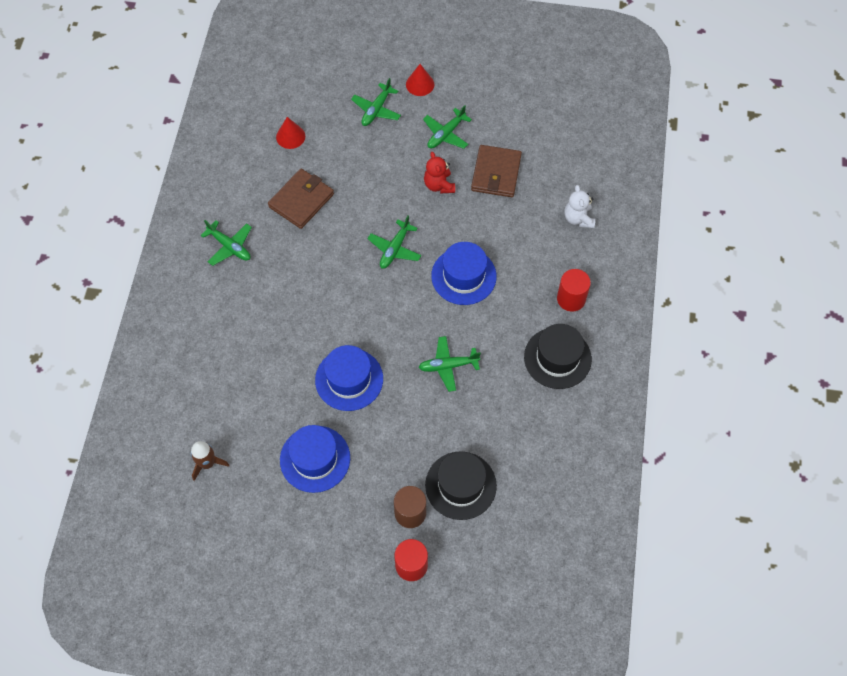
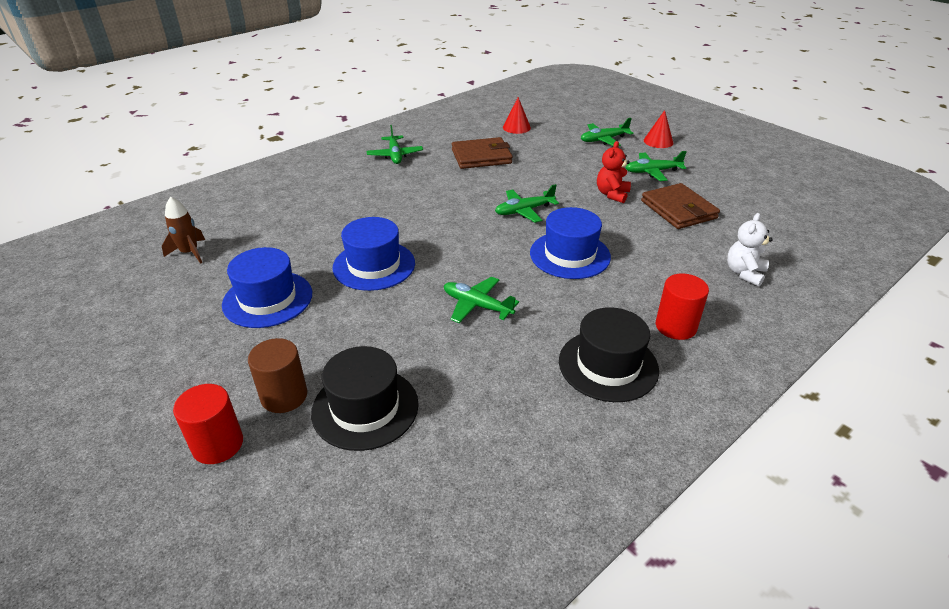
camera: 40 degrees right, 25 degrees down
(496, 173) = (678, 209): brown wallet -> brown wallet turned 75 degrees counterclockwise

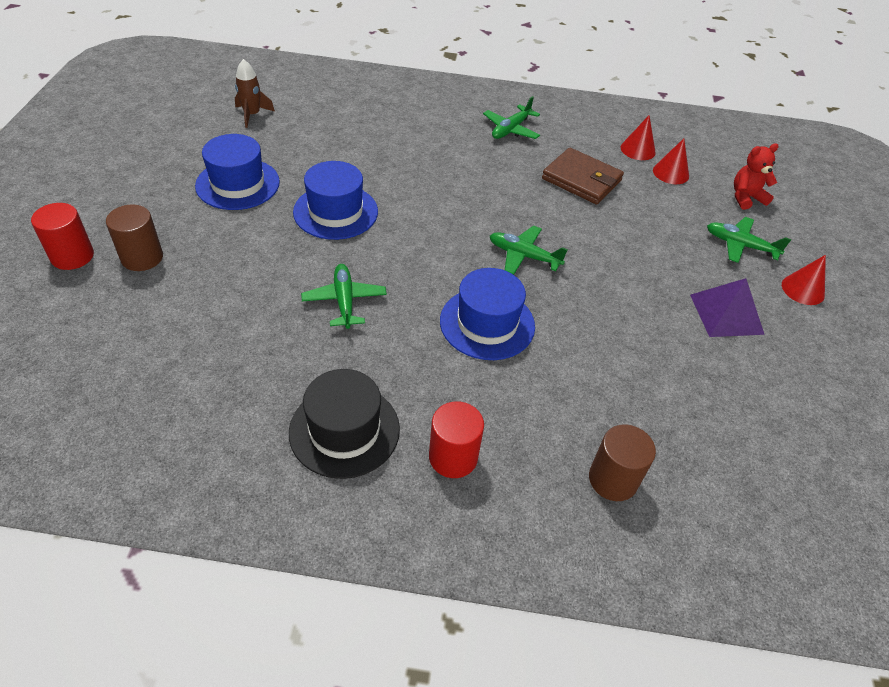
camera: 45 degrees right, 10 degrees up
(365, 408) = (163, 306): black hat -> none
(481, 126) = (638, 149): none -> red cone
(612, 194) = (635, 303): red teddy bear -> red teddy bear (746, 198)
(652, 172) = (726, 314): green plane -> purple pyramid
(678, 209) = (674, 370): brown wallet -> none
(744, 273) = (613, 479): white teddy bear -> brown cylinder

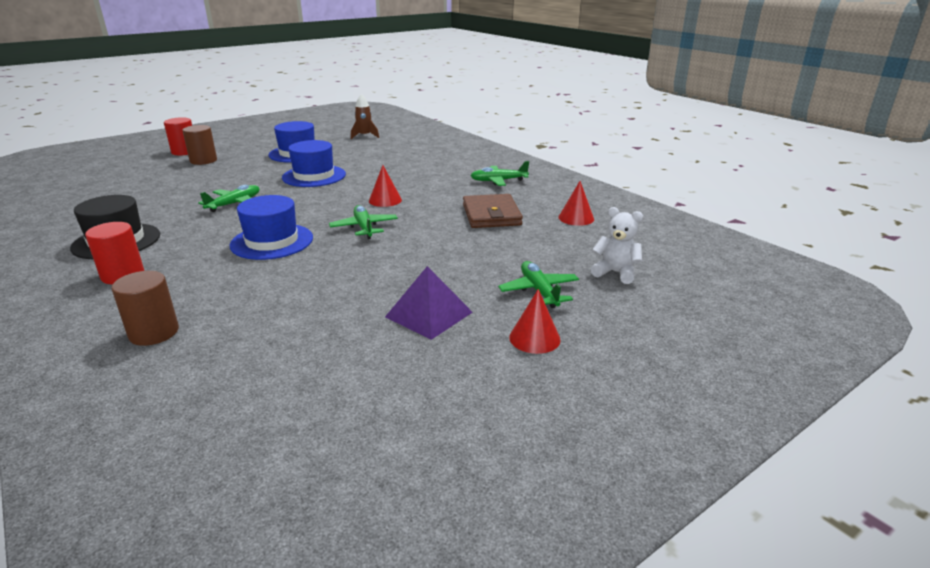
camera: 50 degrees right, 20 degrees down
(671, 173) = (575, 237): red cone -> red cone (385, 200)
(746, 198) = (615, 273): red teddy bear -> white teddy bear

